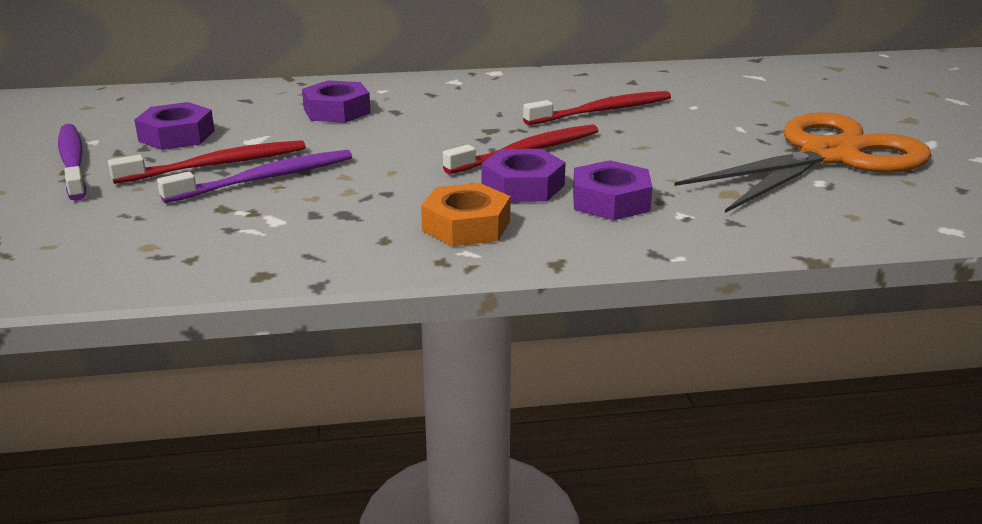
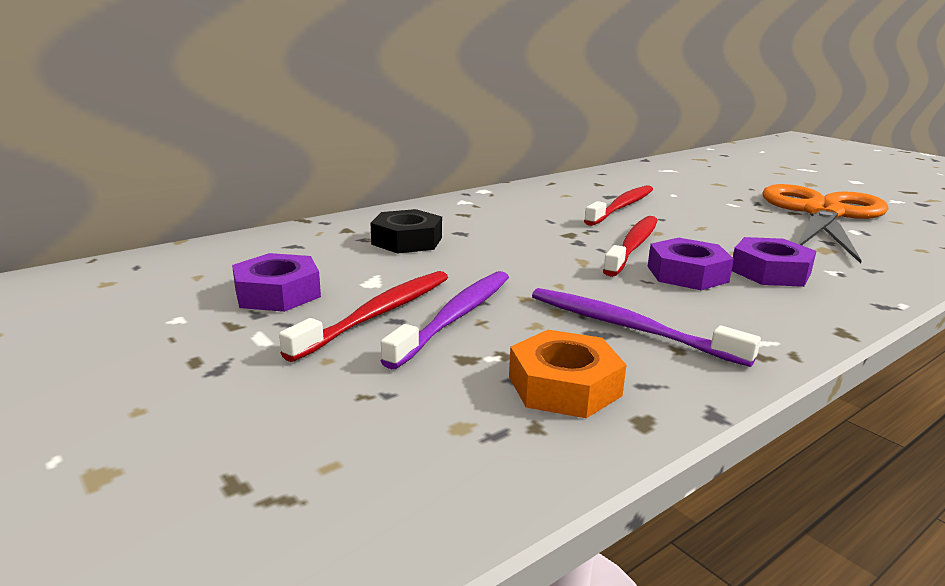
camera: 30 degrees left, 5 degrees down
(73, 162) = (191, 348): purple toothbrush -> purple toothbrush (628, 327)
(336, 111) = (407, 241): purple nut -> black nut
(466, 226) = (716, 318): orange nut -> orange nut (564, 386)

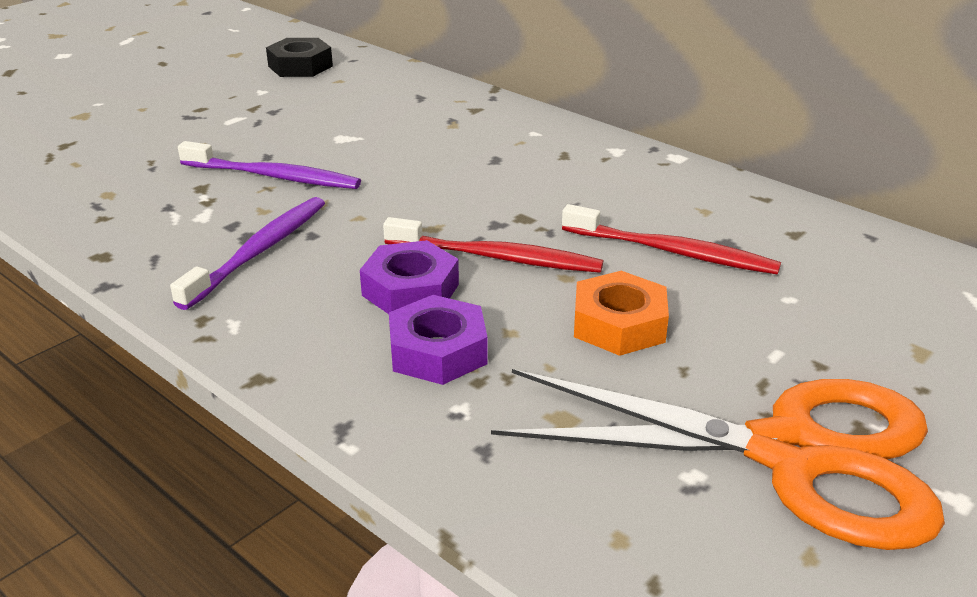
camera: 80 degrees right, 10 degrees up
(277, 293) = (310, 110): purple nut -> none
(378, 314) = (276, 148): red toothbrush -> none
(407, 241) = (454, 137): black nut -> black nut (300, 66)
(564, 386) = (154, 225): orange nut -> orange nut (619, 324)

